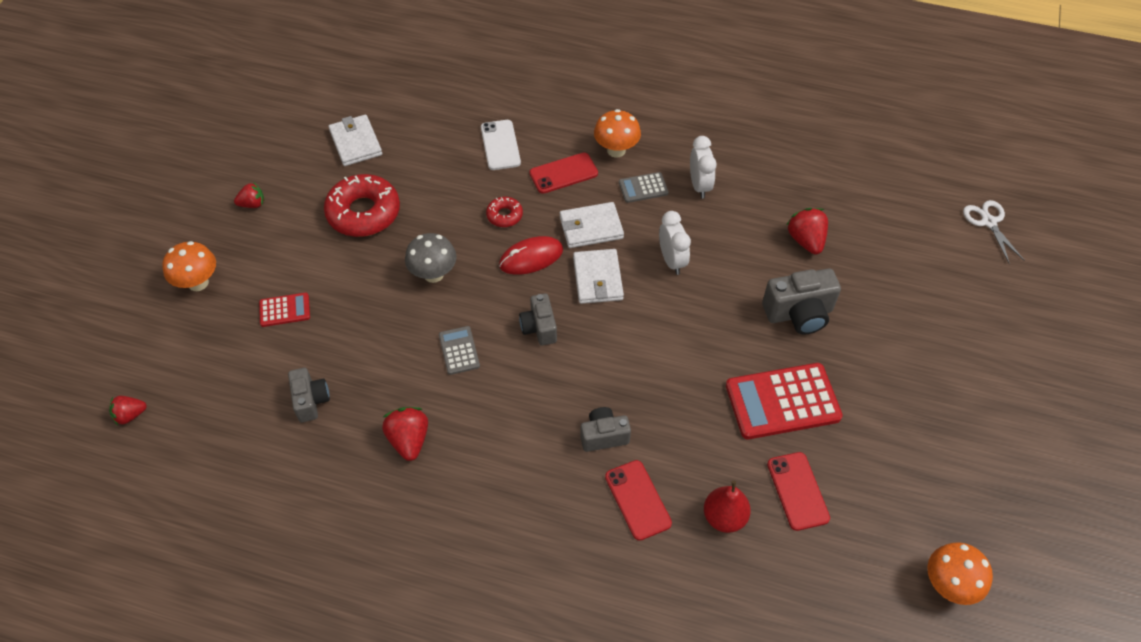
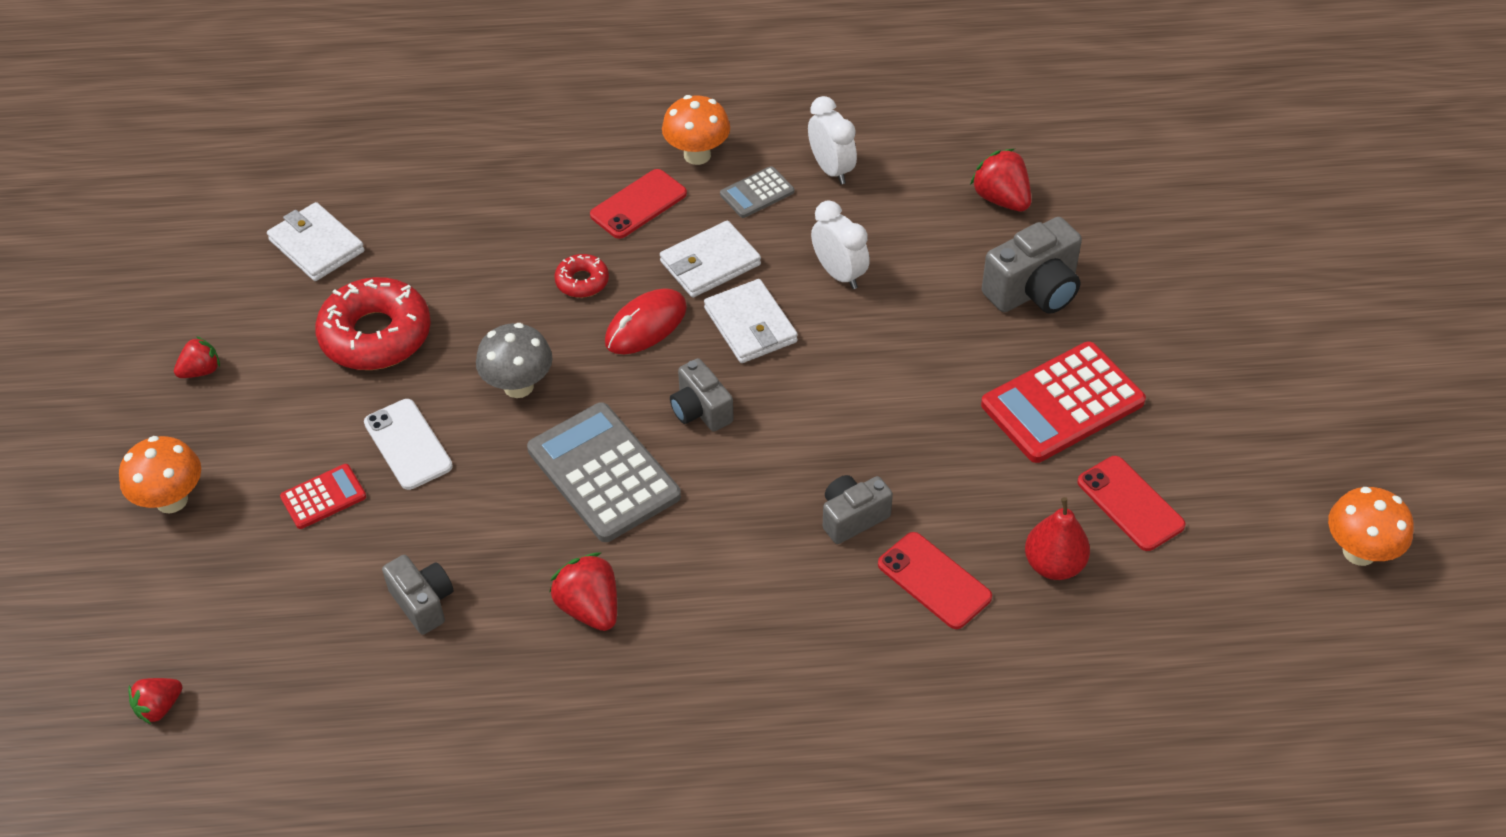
camera: 20 degrees left, 5 degrees down
(459, 350) = (603, 473): grey calculator -> grey calculator, size x1.98
(500, 145) = (531, 192): white phone -> white phone (408, 444)
(988, 222) = (1217, 113): white scissors -> none

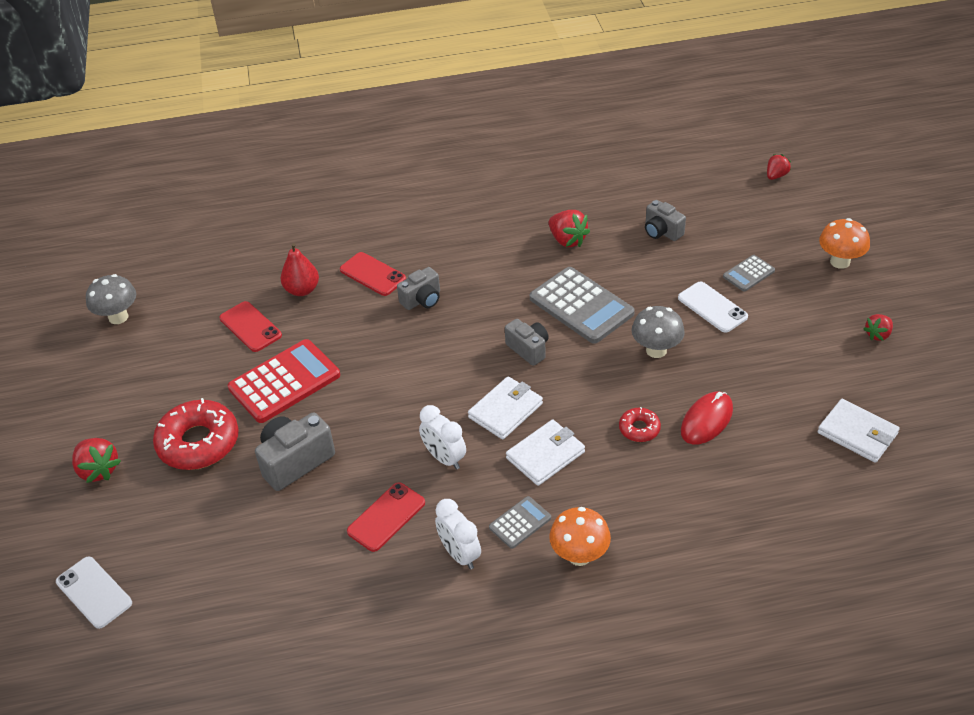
camera: 175 degrees right, 5 degrees down
(323, 497) = (748, 274): red calculator -> grey calculator
(376, 335) = (772, 372): red donut -> red donut (198, 442)
(638, 204) = (616, 500): red phone -> red phone (386, 517)
(646, 325) = (581, 401): red mouse -> red mouse (706, 420)
(750, 325) = (505, 410): white wallet -> white wallet turned 75 degrees clockwise
(1001, 199) = (313, 541): red strawberry -> red strawberry (98, 470)
(1250, 175) = (94, 592): none -> white phone
(1359, 552) = (118, 317): orange mushroom -> grey mushroom

